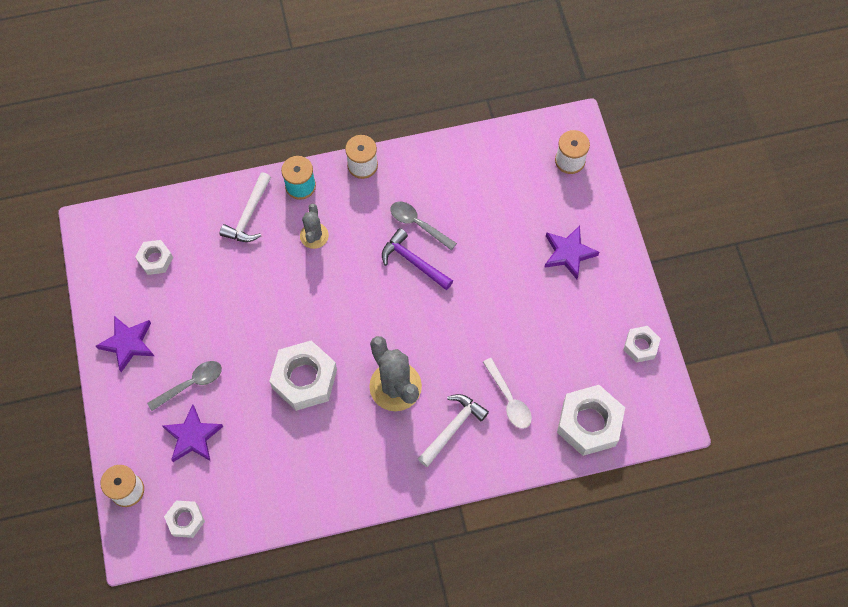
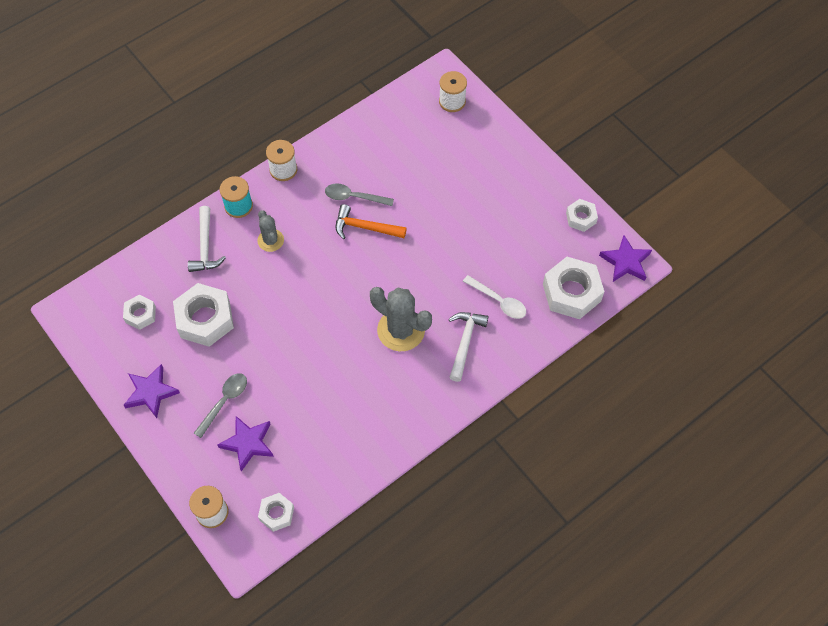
camera: 25 degrees left, 5 degrees down
(304, 379) = (321, 356): white nut -> white nut (205, 319)
(413, 262) = (365, 227): purple hammer -> orange hammer
(568, 253) = (488, 171): purple star -> purple star (626, 262)

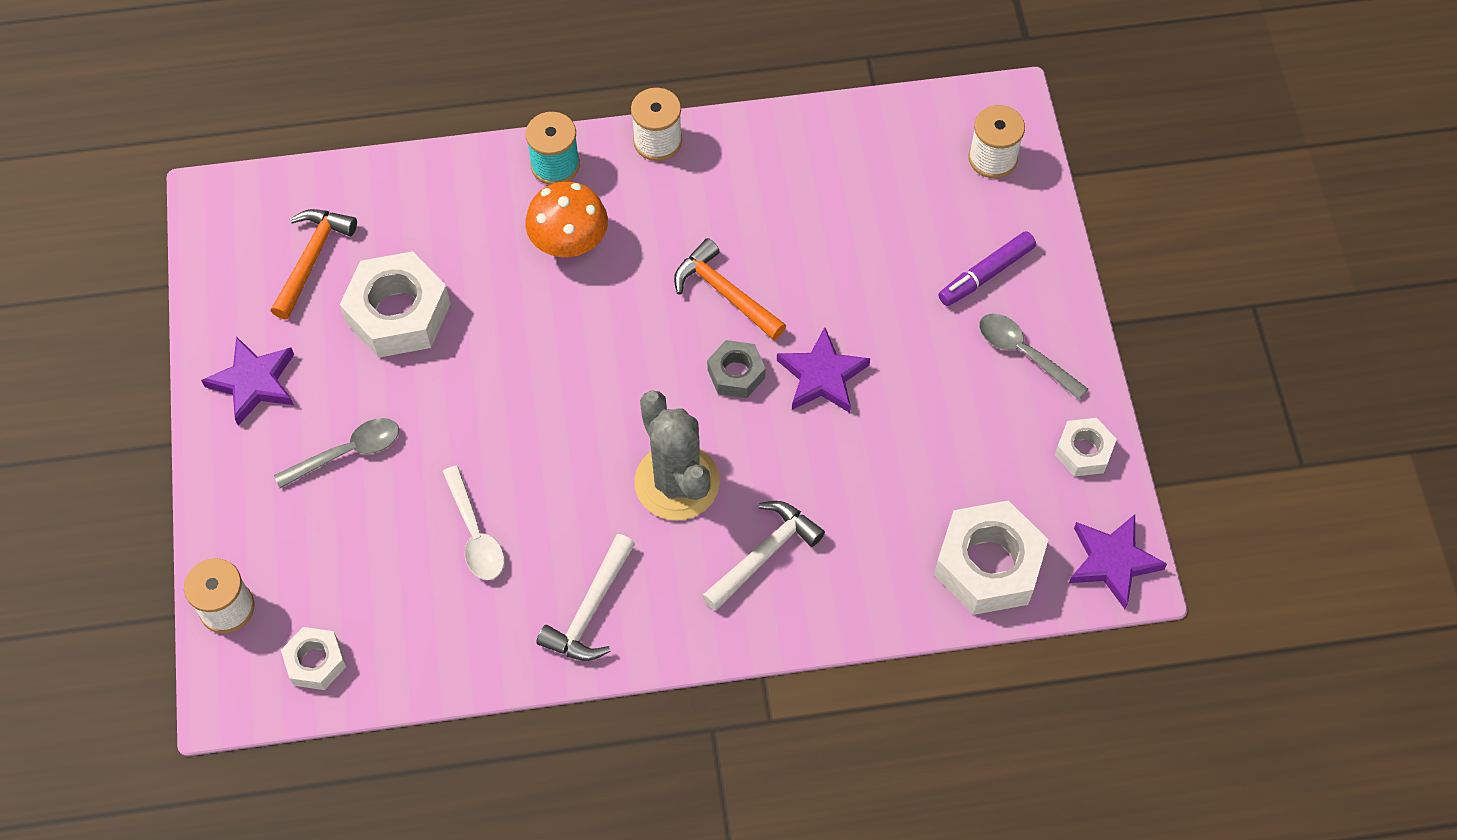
camera: 30 degrees right, 0 degrees up
(140, 314) = (312, 259): white nut -> orange hammer
(205, 246) = (468, 203): white hammer -> white hammer (590, 610)
(248, 443) = (341, 533): purple star -> purple star (822, 376)
(270, 240) = (569, 241): grey cactus -> orange mushroom
(354, 197) = (738, 237): grey spoon -> grey spoon (1024, 353)
(396, 263) = (736, 373): none -> grey nut
(484, 157) = (986, 274): none -> purple marker
(498, 301) = (860, 517): white spoon -> white spoon (475, 533)

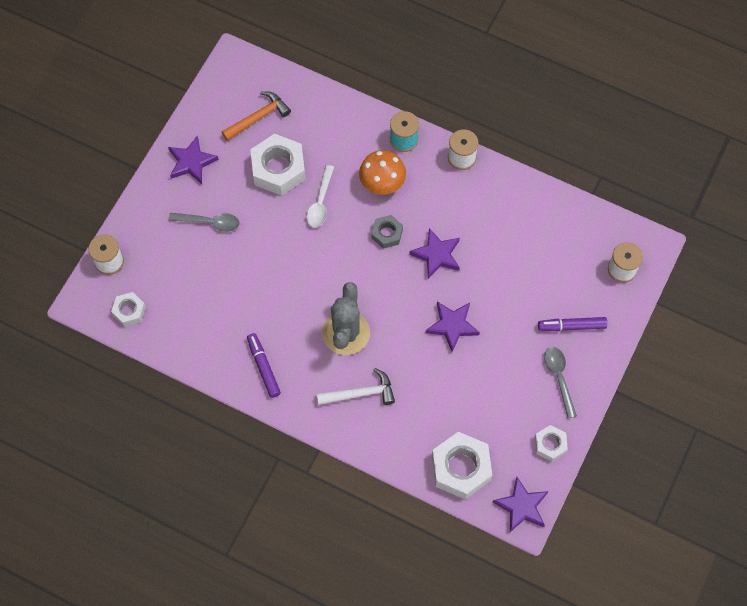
camera: 35 degrees right, 5 degrees up
(475, 533) = (238, 297): white spoon -> white spoon (320, 202)
(590, 610) = (263, 367): white hammer -> purple marker
(724, 293) = (437, 255): orange hammer -> purple star
(736, 373) = (412, 298): grey nut -> grey nut (387, 234)

